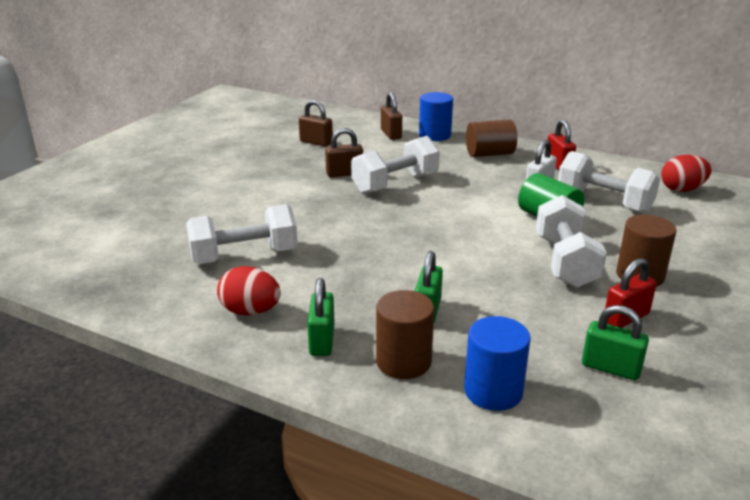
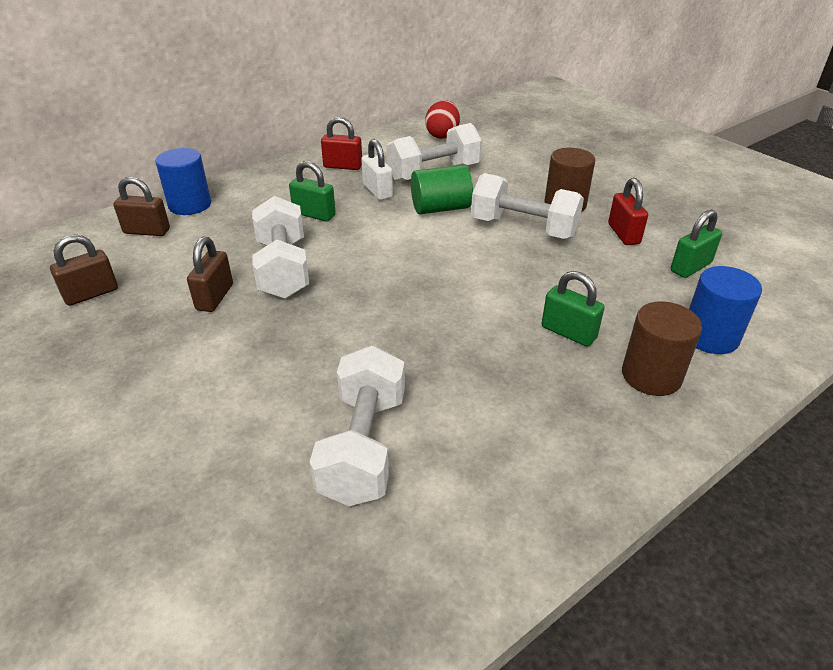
camera: 65 degrees left, 10 degrees up
(250, 311) = (506, 472): red egg -> none
(322, 341) = (594, 424): green padlock -> green padlock (314, 214)
(489, 154) = (277, 190): brown cylinder -> none

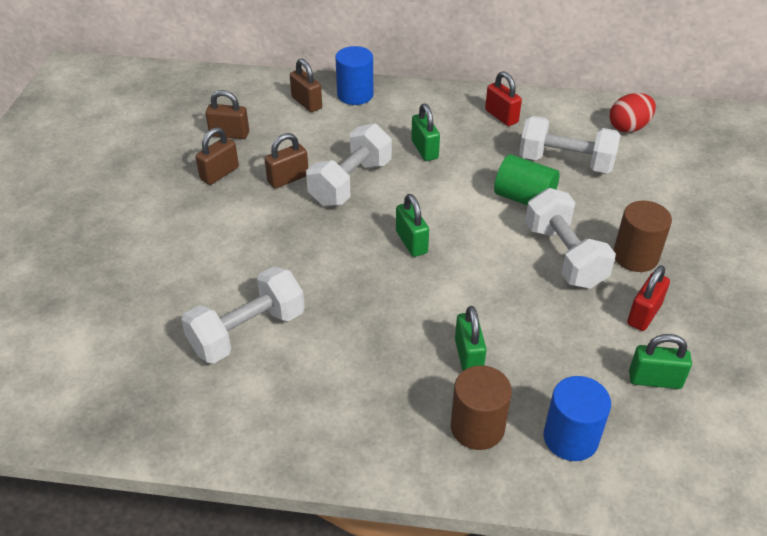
camera: 45 degrees right, 5 degrees up
(128, 332) = (219, 173): none -> brown padlock
(377, 191) = (496, 155): white padlock -> none
(403, 282) = (411, 242): none -> green padlock

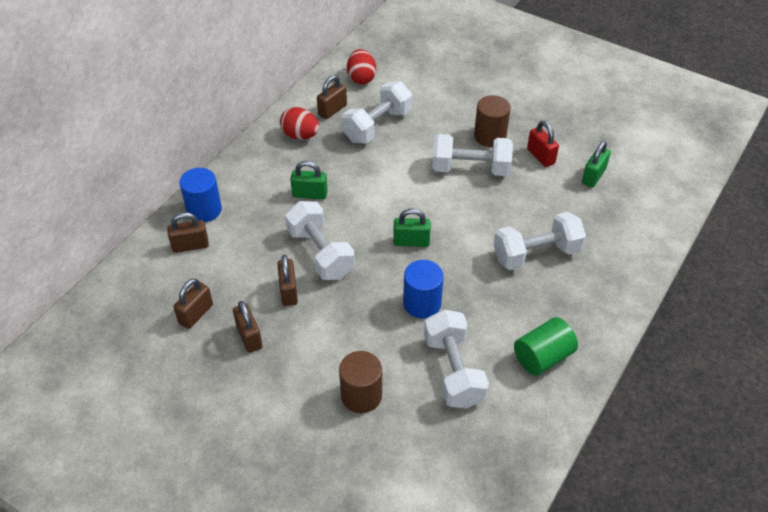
camera: 65 degrees left, 5 degrees up
(468, 356) = (536, 254): green padlock -> white dumbbell
(477, 427) = (595, 272): brown cylinder -> brown cylinder (361, 395)
(501, 116) = (300, 135): red padlock -> red egg
(524, 198) = (401, 163): green cylinder -> green cylinder (542, 357)
(558, 124) = (332, 110): none -> brown padlock
(570, 438) = (620, 233): blue cylinder -> blue cylinder (422, 303)

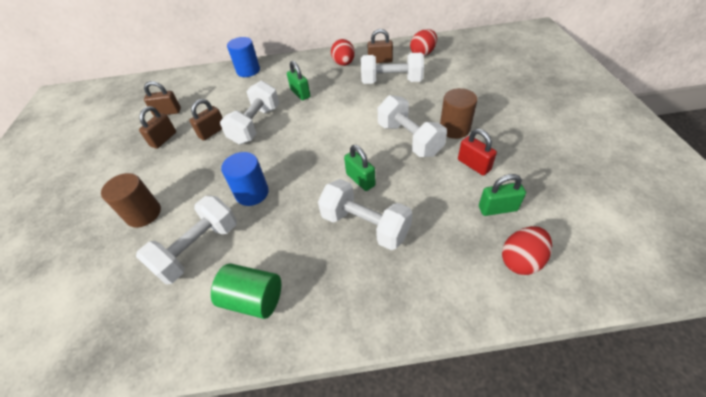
camera: 55 degrees right, 0 degrees up
(190, 245) = (217, 82): brown padlock -> none
(411, 242) = (305, 154): green padlock -> green padlock (360, 180)
(540, 156) = (473, 165): red padlock -> red padlock turned 60 degrees counterclockwise
(643, 198) = (521, 260): none -> red egg

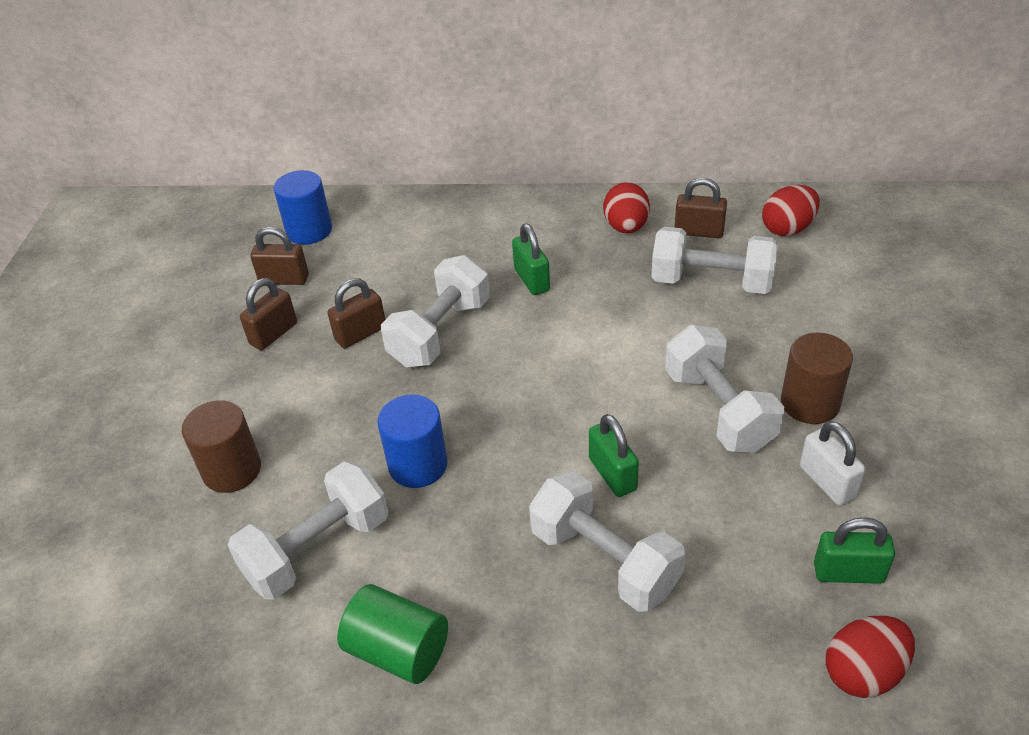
camera: 10 degrees right, 5 degrees down
(248, 71) = (440, 214): blue cylinder -> blue cylinder (309, 231)
(473, 165) = (827, 482): red padlock -> white padlock

